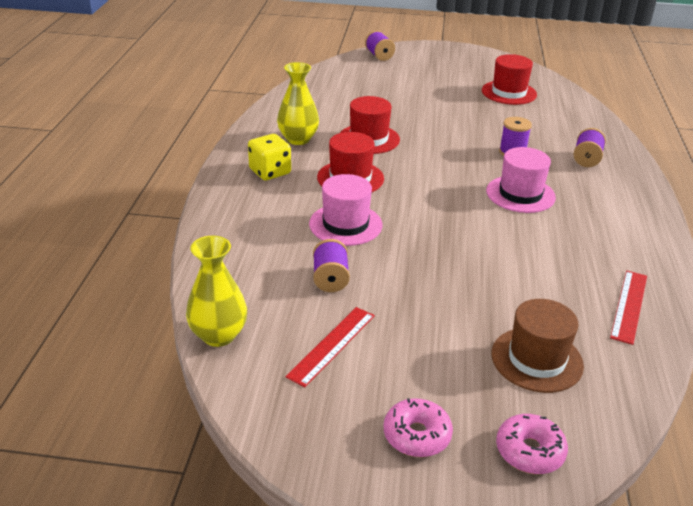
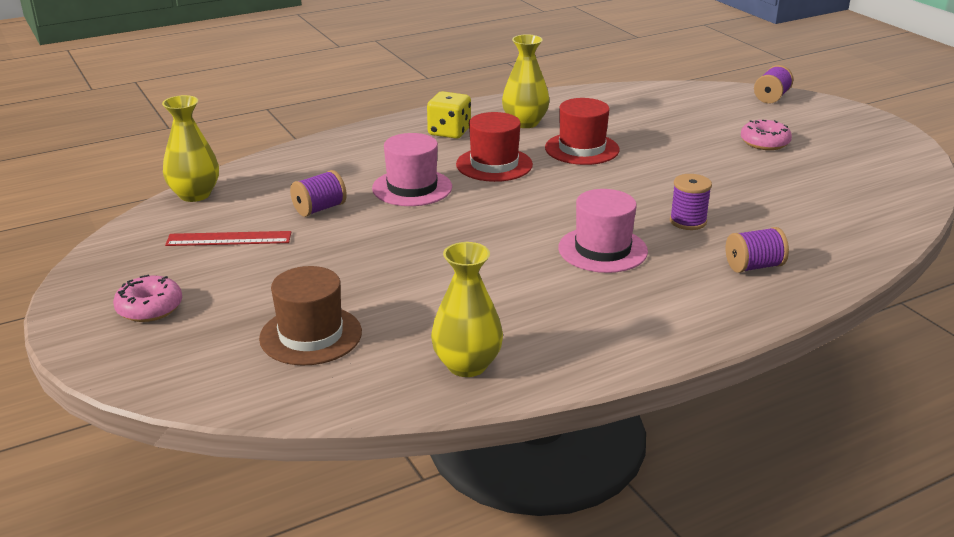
camera: 55 degrees right, 5 degrees down
(509, 92) = (832, 181): red hat -> none
(529, 451) = (174, 365): pink donut -> pink donut (764, 143)
(629, 306) = (467, 365): red ruler -> yellow vase

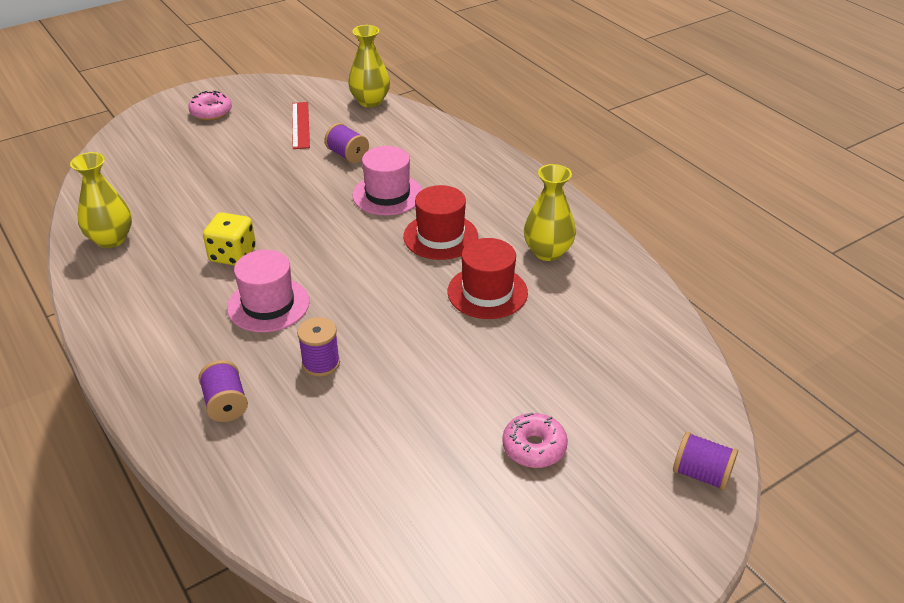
camera: 85 degrees right, 10 degrees up
(311, 335) = (165, 173): brown hat -> none
(449, 132) = (512, 206): yellow dice -> yellow dice (232, 255)

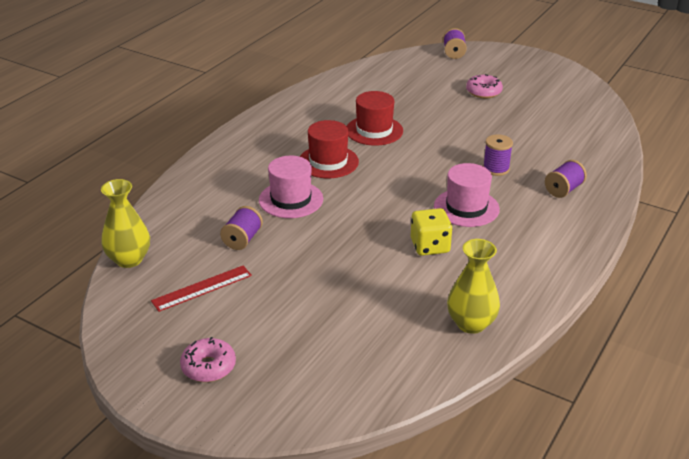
camera: 115 degrees left, 5 degrees down
(547, 252) = (313, 119): yellow vase -> none

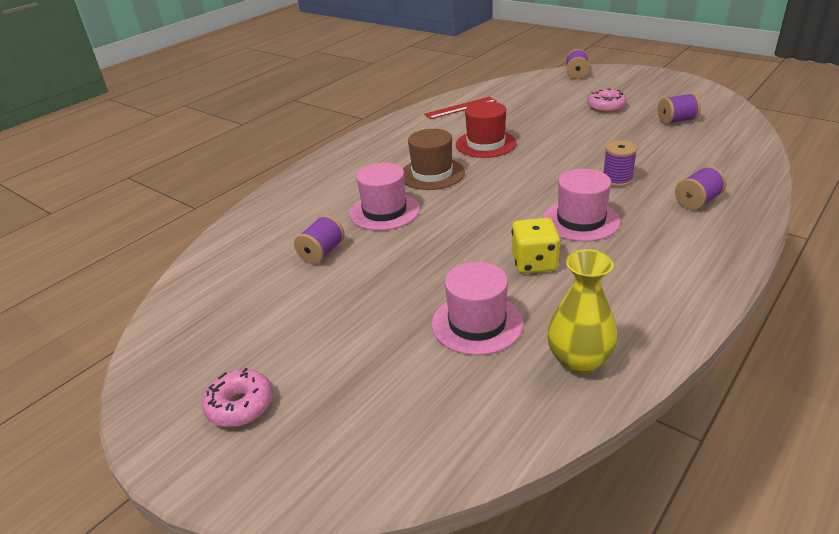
camera: 10 degrees right, 0 degrees up
(129, 259) = (195, 272): yellow vase -> none
(202, 288) = (262, 306): red ruler -> red ruler (460, 108)
(328, 162) = (432, 174): red hat -> brown hat
(388, 297) = (477, 323): none -> pink hat
(548, 108) = (676, 120): none -> purple spool

